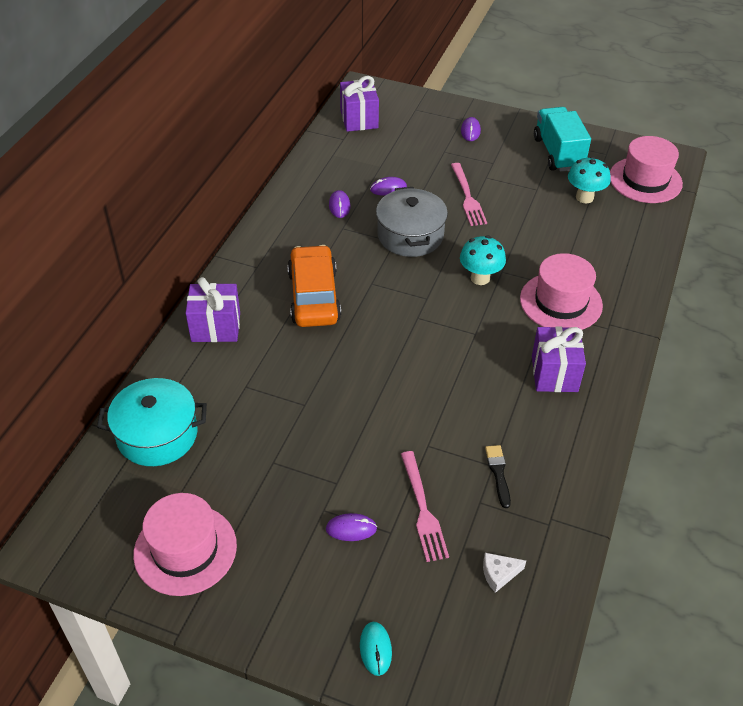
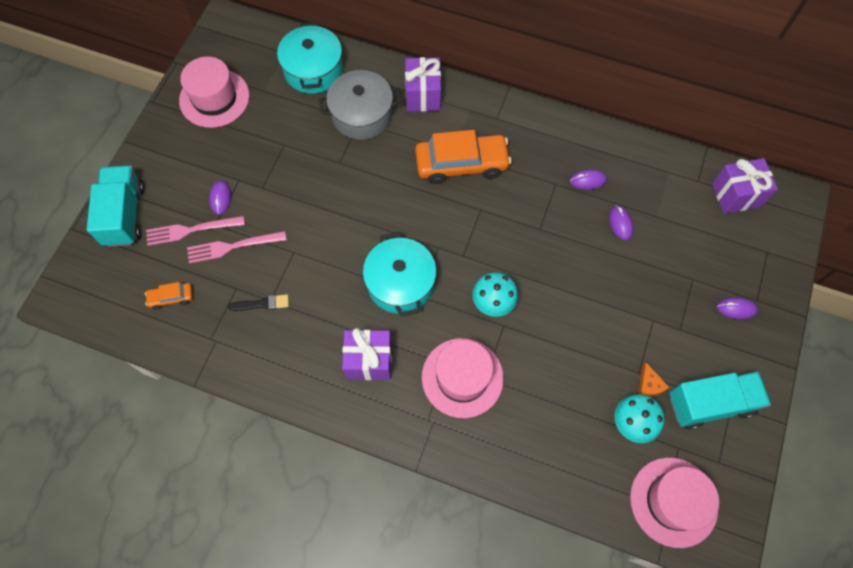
camera: 90 degrees right, 20 degrees up
(375, 649) = (124, 215): turquoise mouse -> turquoise truck
(410, 235) = (550, 243): grey pot -> grey pot (362, 115)
(462, 348) = (400, 283): none -> turquoise pot
(468, 197) = (616, 299): pink fork -> pink fork (191, 230)
(499, 574) = (171, 297): white cheese -> orange car
(547, 185) = (649, 385): none -> orange cheese

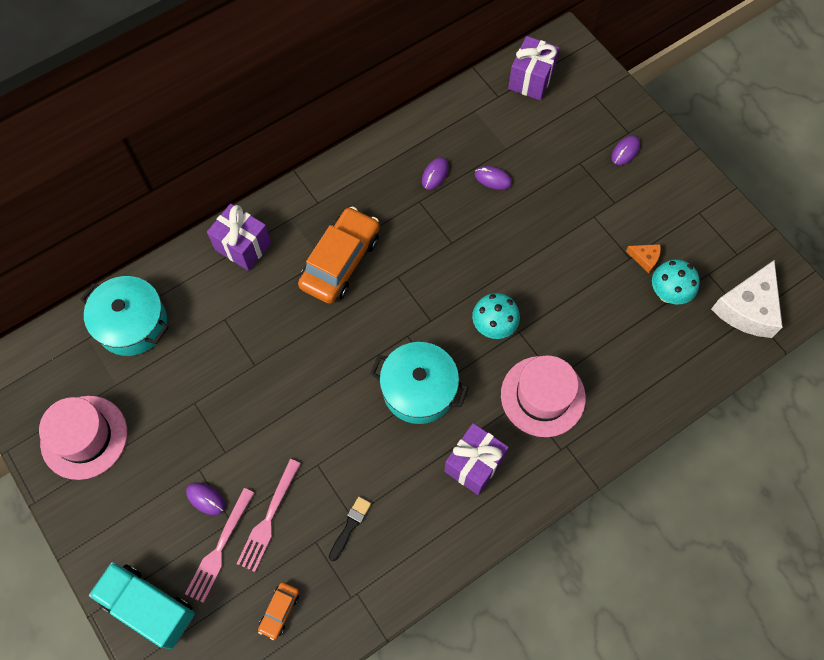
camera: 55 degrees left, 0 degrees up
(362, 115) = (219, 312): grey pot -> none
(673, 501) = (747, 308): pink hat -> white cheese
(710, 403) = (688, 226): turquoise truck -> none

